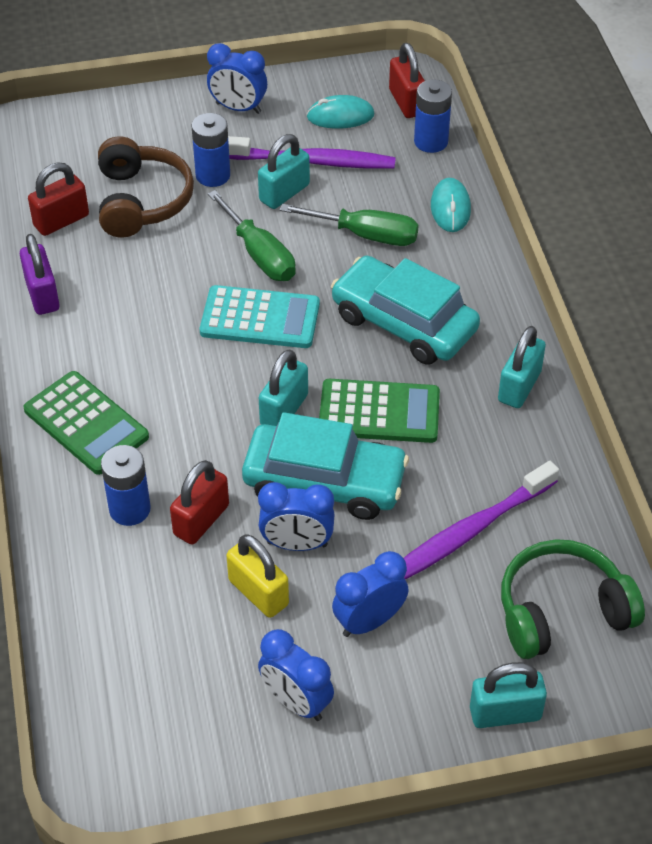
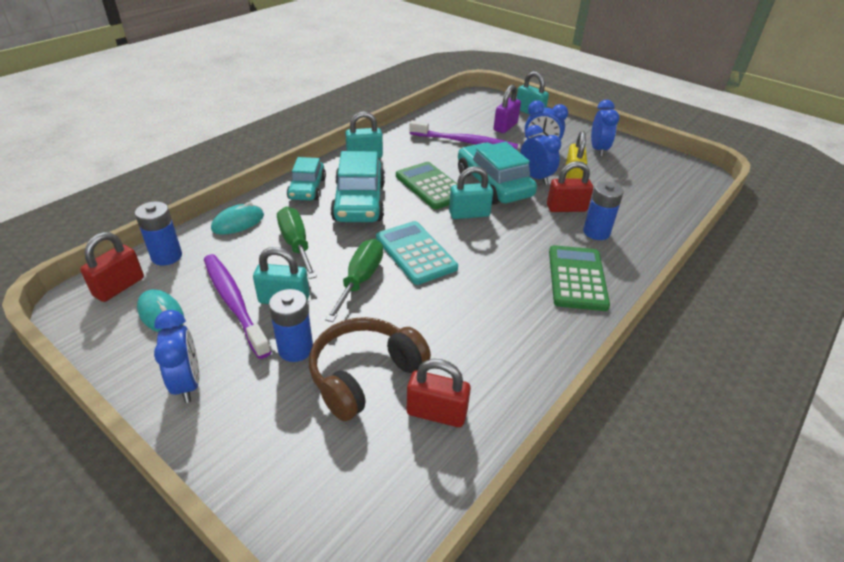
camera: 130 degrees left, 10 degrees down
(42, 295) = (518, 368): purple padlock -> purple padlock (505, 127)
(477, 291) = (307, 188): none -> turquoise car
(562, 611) = (471, 114): green headphones -> none

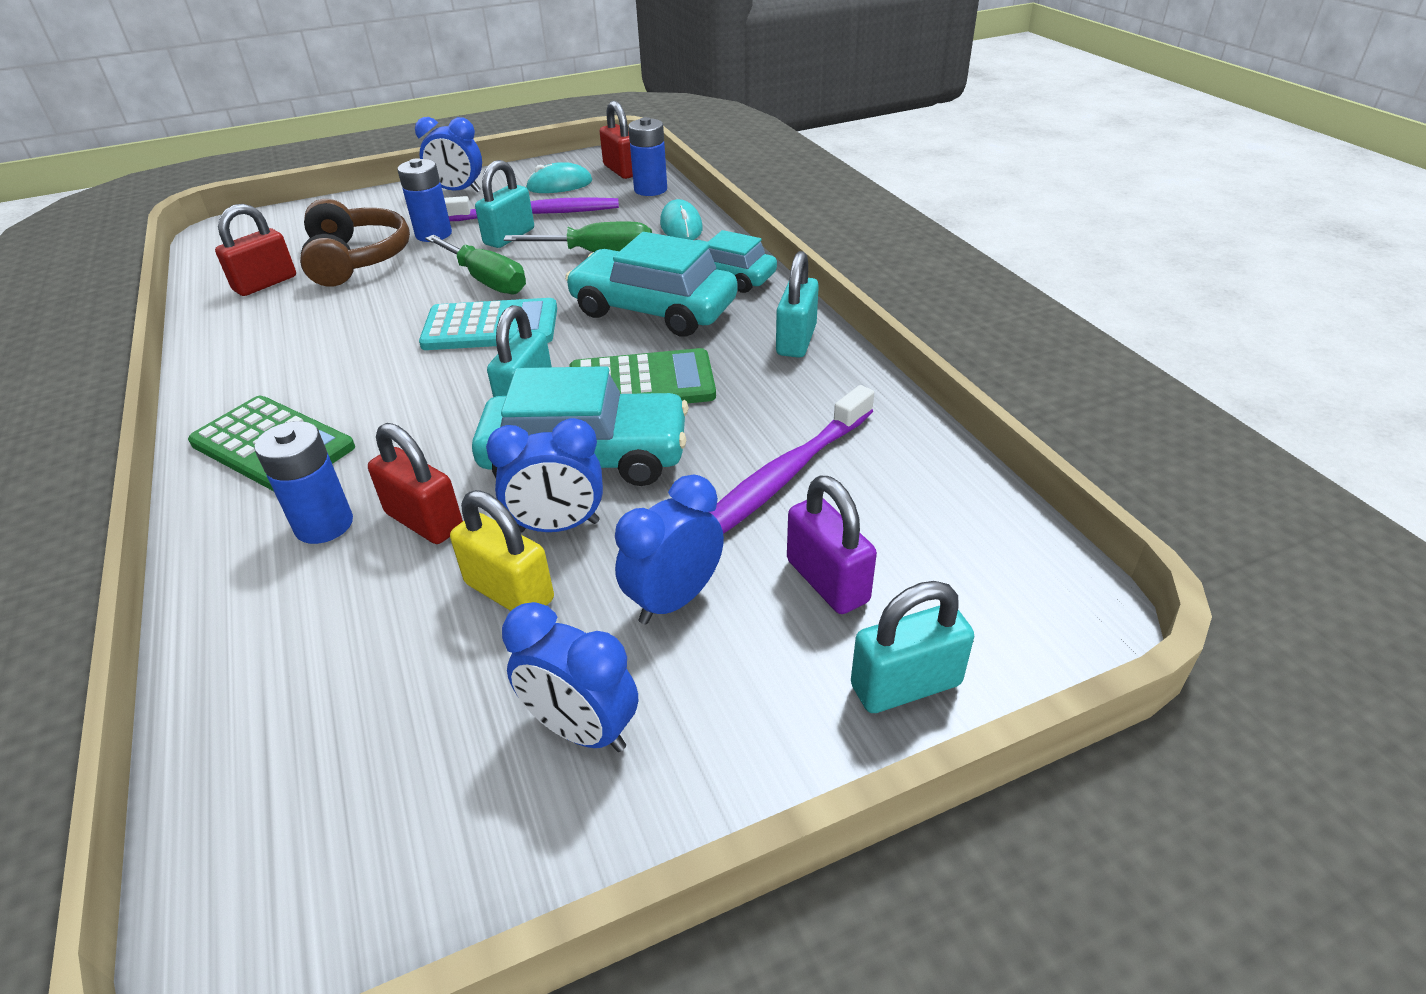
camera: 120 degrees right, 0 degrees up
(566, 208) = (424, 521): red padlock -> red padlock turned 75 degrees counterclockwise

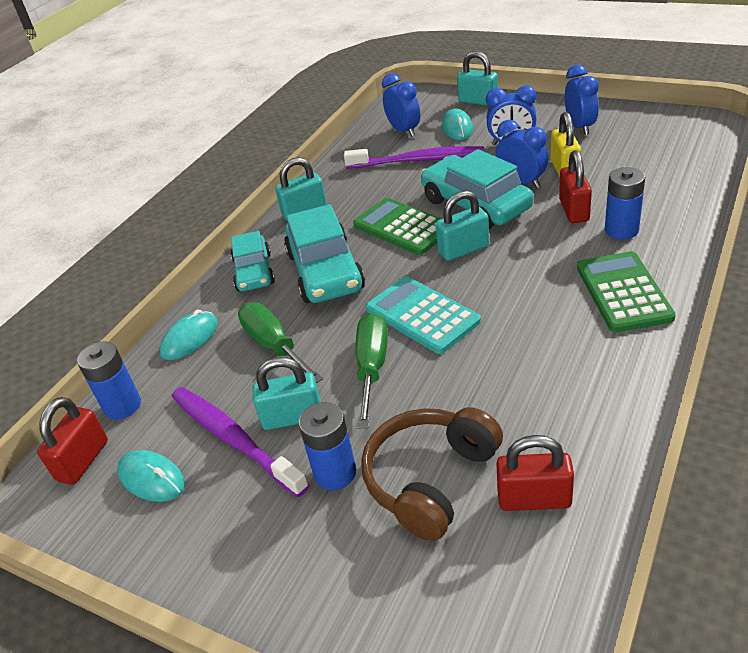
camera: 125 degrees left, 0 degrees up
(458, 191) = (226, 552): blue clock -> blue clock (404, 131)
(827, 581) = (457, 128): purple padlock -> turquoise mouse

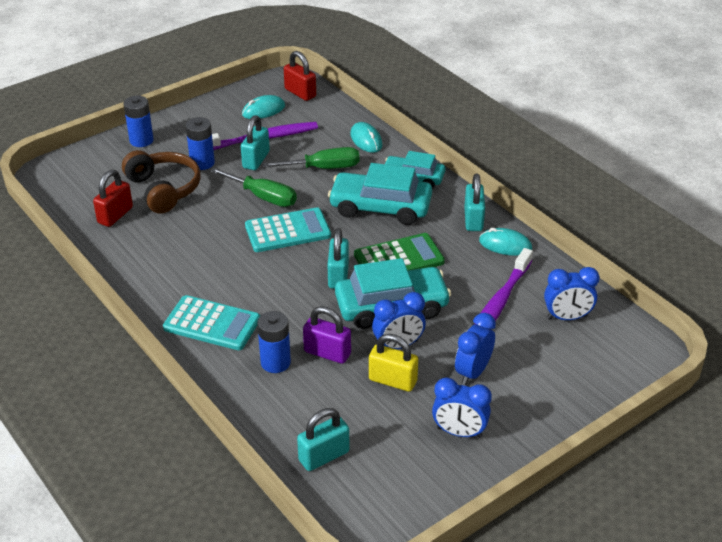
camera: 110 degrees right, 0 degrees up
(122, 406) = (329, 109): blue battery -> blue battery (141, 140)
(457, 128) = (539, 353): turquoise mouse -> turquoise mouse (505, 245)
(478, 101) = (588, 392): turquoise padlock -> turquoise padlock (324, 456)
(574, 210) = (327, 353): red padlock -> purple padlock
(623, 292) = (212, 323): green calculator -> turquoise calculator

